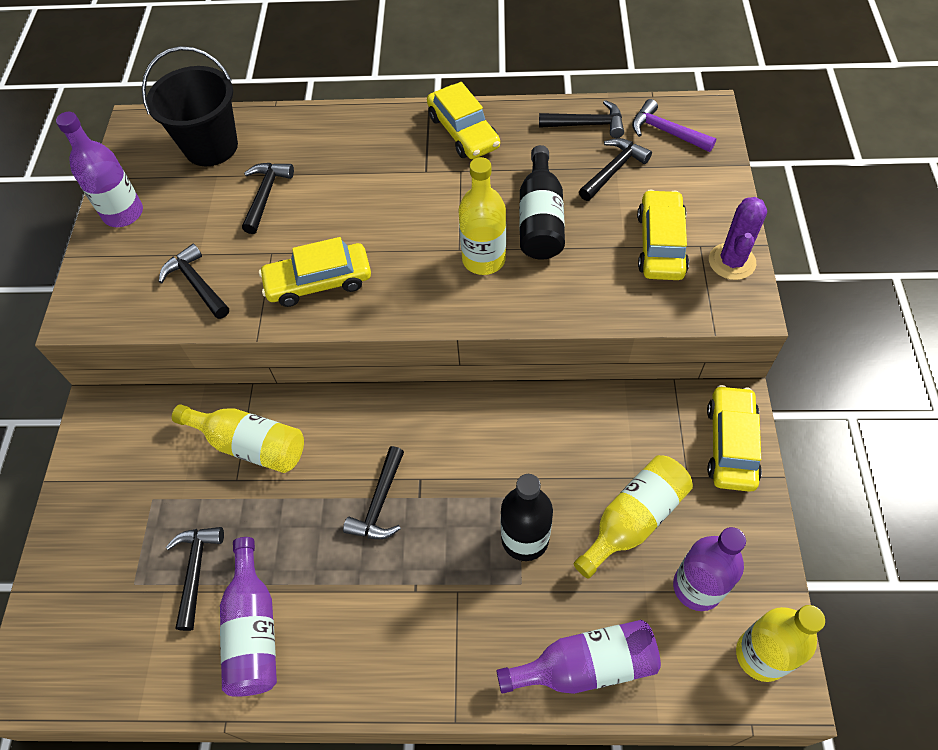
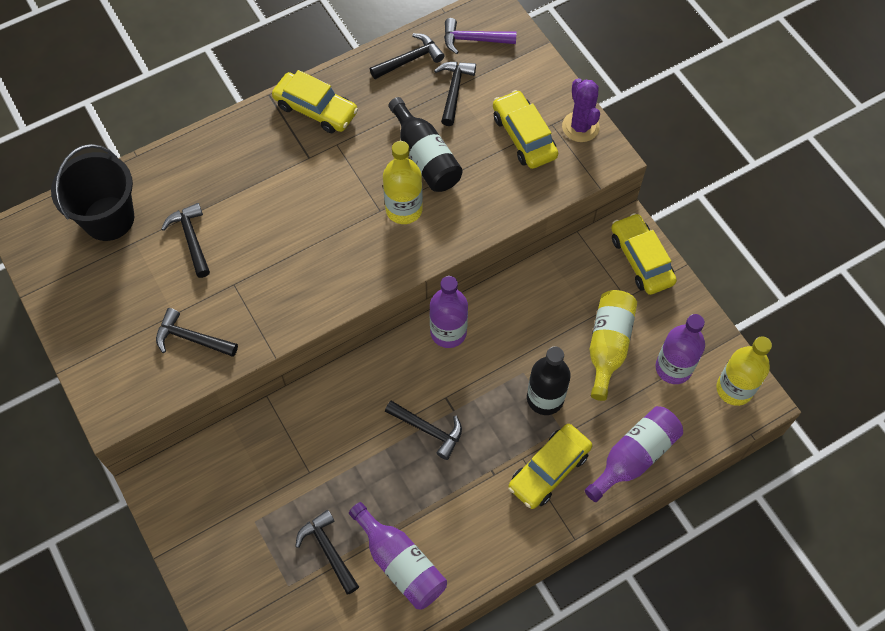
camera: 35 degrees left, 5 degrees up
(123, 213) = (78, 312): purple bottle -> purple bottle (448, 332)
(250, 445) = (300, 442): yellow bottle -> none
(318, 282) = (290, 288): yellow car -> yellow car (549, 470)
(379, 503) = (428, 430): black hammer -> black hammer turned 45 degrees counterclockwise

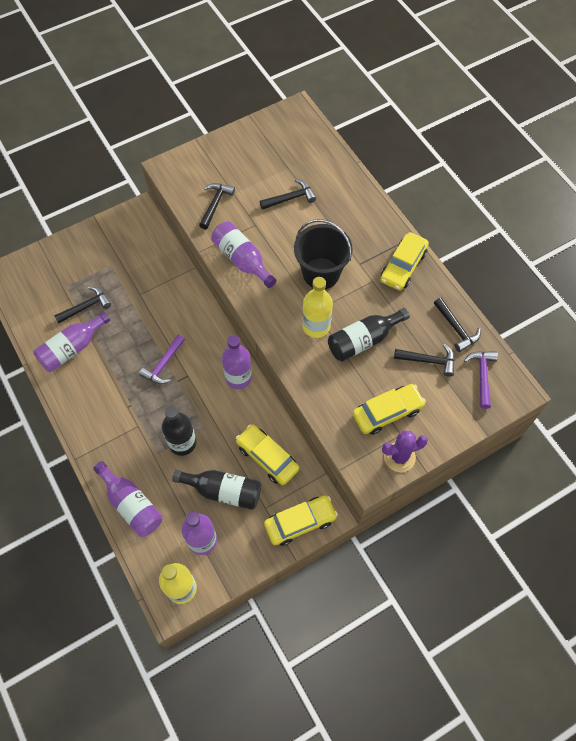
camera: 90 degrees right, 0 degrees up
(108, 218) = (306, 152): black bucket -> black bucket (321, 273)
(294, 299) = (242, 260): none -> purple bottle
(428, 430) = (163, 364): black hammer -> purple hammer
(549, 470) = (127, 443): yellow car -> yellow car (267, 457)
(608, 346) = (223, 491): yellow bottle -> black bottle

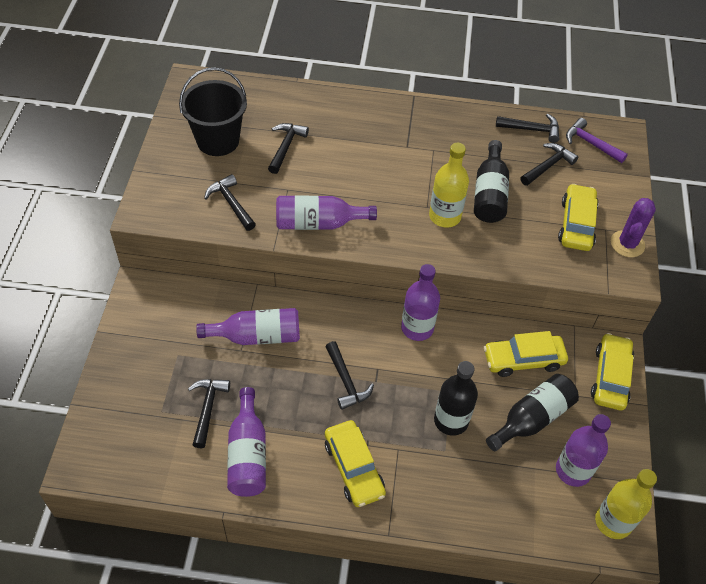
camera: 55 degrees left, 10 degrees down
(131, 504) = (486, 511): purple bottle -> purple bottle (257, 336)
(163, 364) = (346, 381): purple hammer -> black hammer
(321, 273) = (391, 178): black bucket -> black bucket (218, 140)
(403, 266) = (438, 121): yellow car -> yellow car (354, 468)

